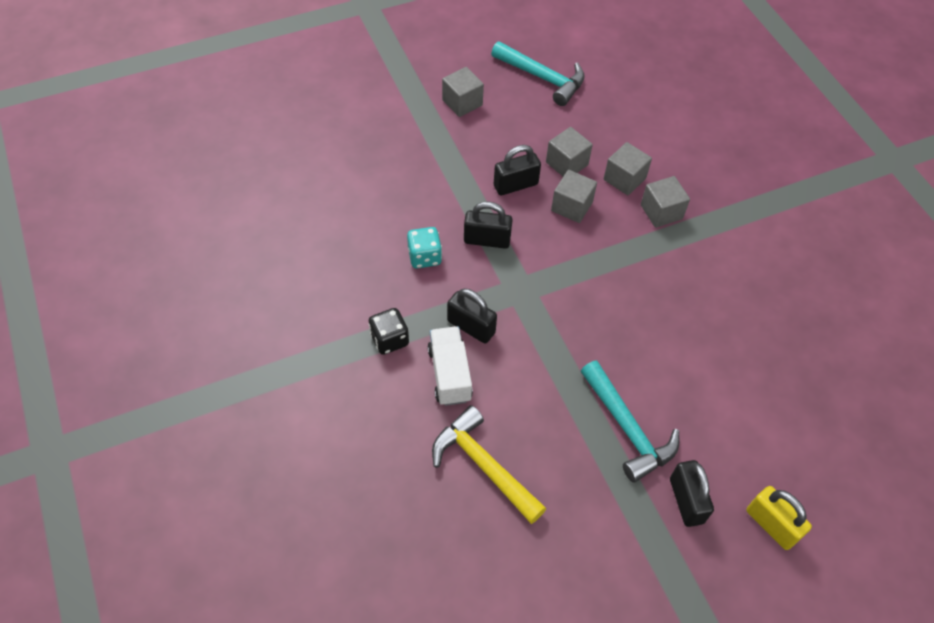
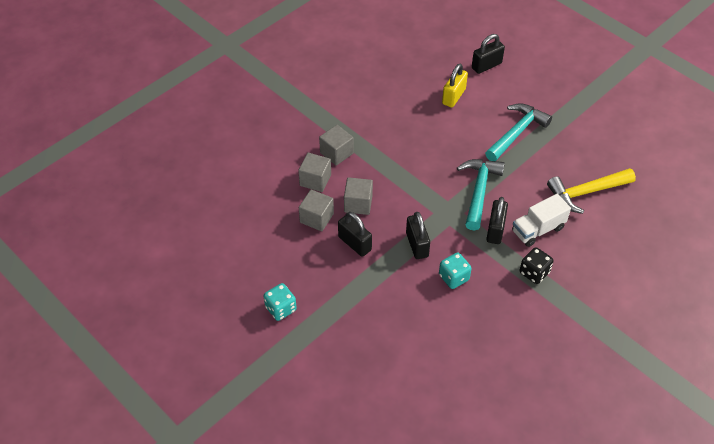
camera: 110 degrees left, 5 degrees down
(462, 103) = (280, 309): grey cube -> turquoise dice
(484, 465) = (586, 192): yellow hammer -> yellow hammer turned 45 degrees clockwise
(542, 78) = (225, 261): turquoise hammer -> turquoise hammer (479, 191)
(686, 501) = (543, 99): black padlock -> black padlock (486, 65)
(771, 524) = (533, 64): yellow padlock -> yellow padlock (453, 96)

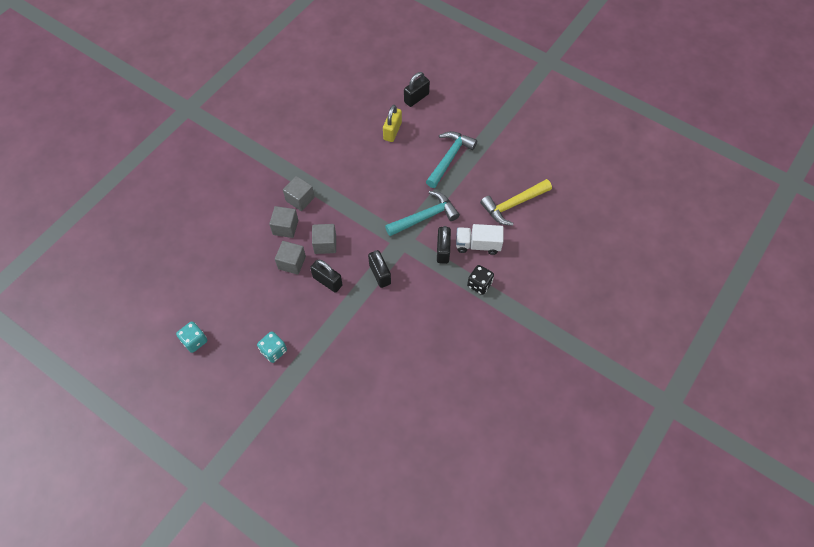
camera: 10 degrees left, 10 degrees up
(453, 277) = (414, 299): turquoise dice -> turquoise dice (195, 341)
(479, 191) = (425, 217): turquoise hammer -> turquoise hammer turned 60 degrees clockwise
(538, 230) = (478, 245): white truck -> white truck turned 45 degrees clockwise

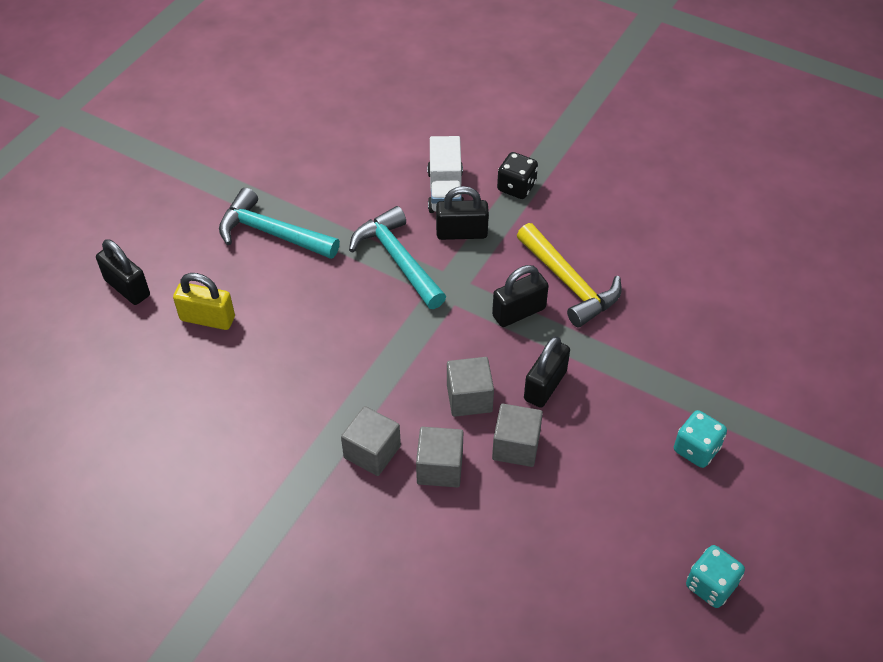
camera: 95 degrees left, 10 degrees down
(513, 205) = (365, 152): yellow hammer -> yellow hammer (569, 283)

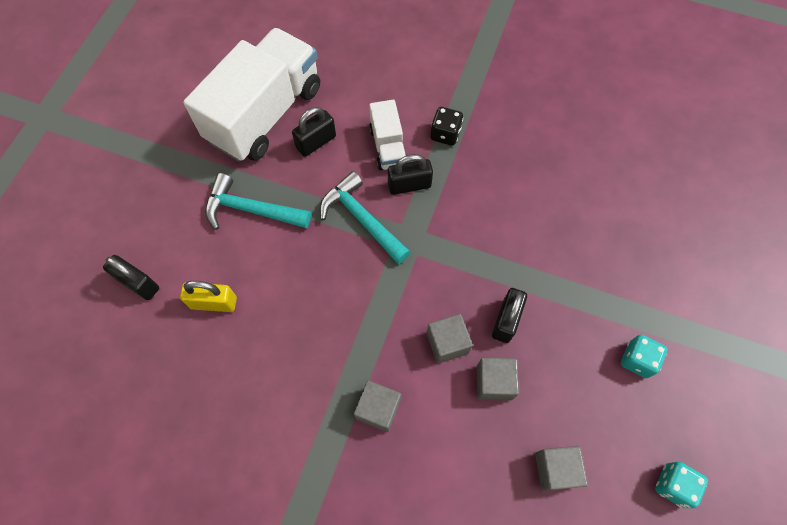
camera: 10 degrees left, 15 degrees up
(310, 140) = (265, 114): none -> white truck
(440, 468) = (436, 414): grey cube -> grey cube (555, 469)
(519, 312) = (471, 254): black padlock -> black padlock (316, 142)
(569, 283) = (506, 220): yellow hammer -> none

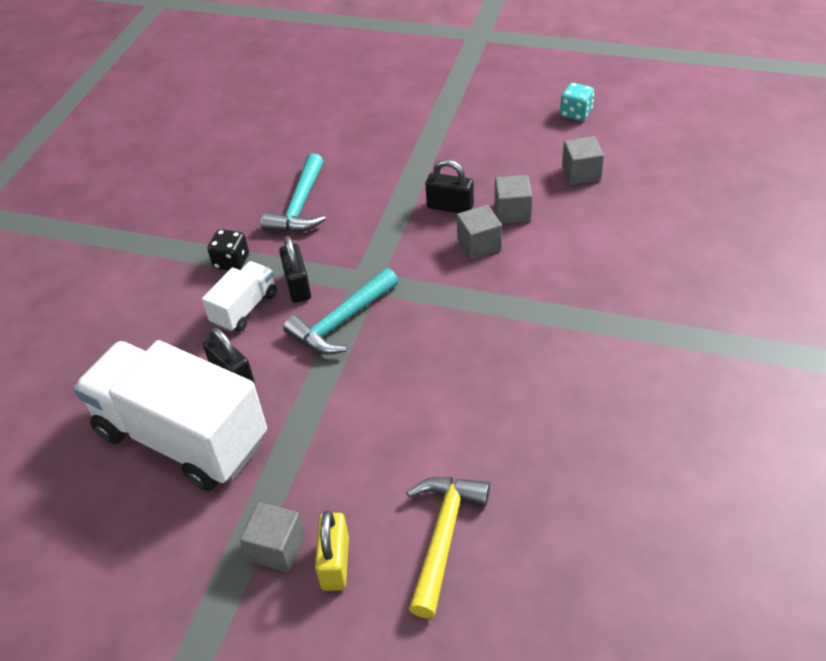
camera: 90 degrees left, 20 degrees down
(138, 283) = (443, 536): black padlock -> yellow hammer
(214, 303) = (460, 446): yellow padlock -> yellow padlock (335, 563)
(251, 210) = (330, 429): turquoise hammer -> turquoise hammer (300, 206)
(378, 409) = (555, 288): grey cube -> grey cube (277, 548)
(388, 146) = (244, 308): white truck -> white truck turned 45 degrees counterclockwise
(637, 360) = (475, 130): turquoise dice -> none

